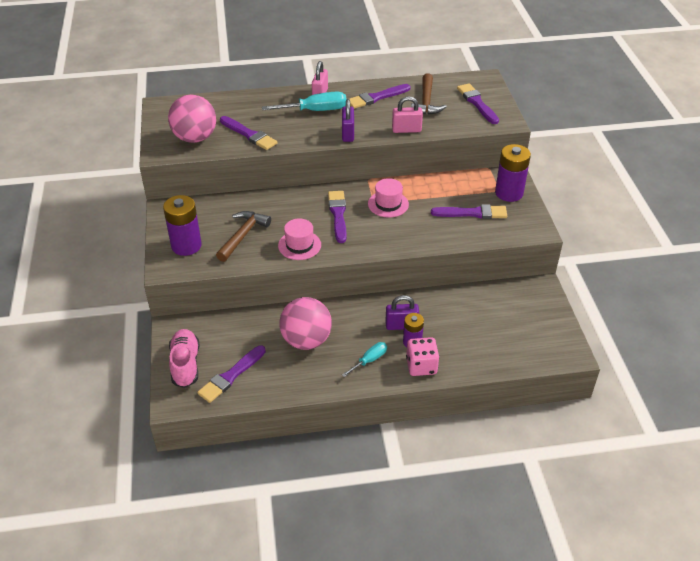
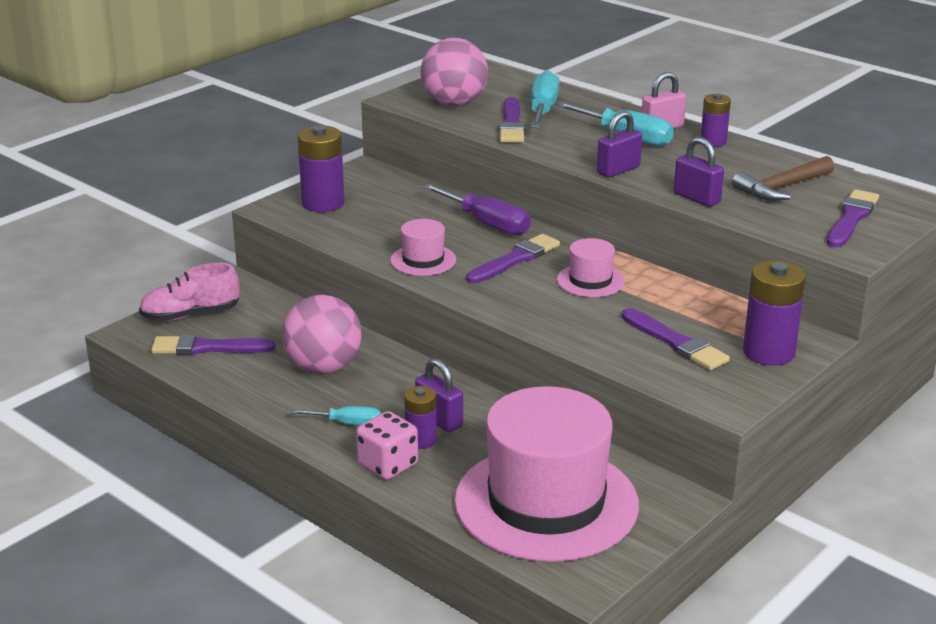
camera: 50 degrees right, 15 degrees down
(185, 364) = (191, 315): pink shoe -> pink shoe turned 150 degrees counterclockwise
(243, 235) = (387, 224): brown hammer -> none
(247, 116) = (543, 110): none -> turquoise screwdriver
(289, 202) = (487, 224): none -> purple screwdriver
(355, 90) = (713, 141): none -> purple battery
(376, 97) = (725, 158): purple brush -> none
(406, 130) = (697, 198): pink padlock -> purple padlock
(504, 330) = (546, 502): none -> pink hat

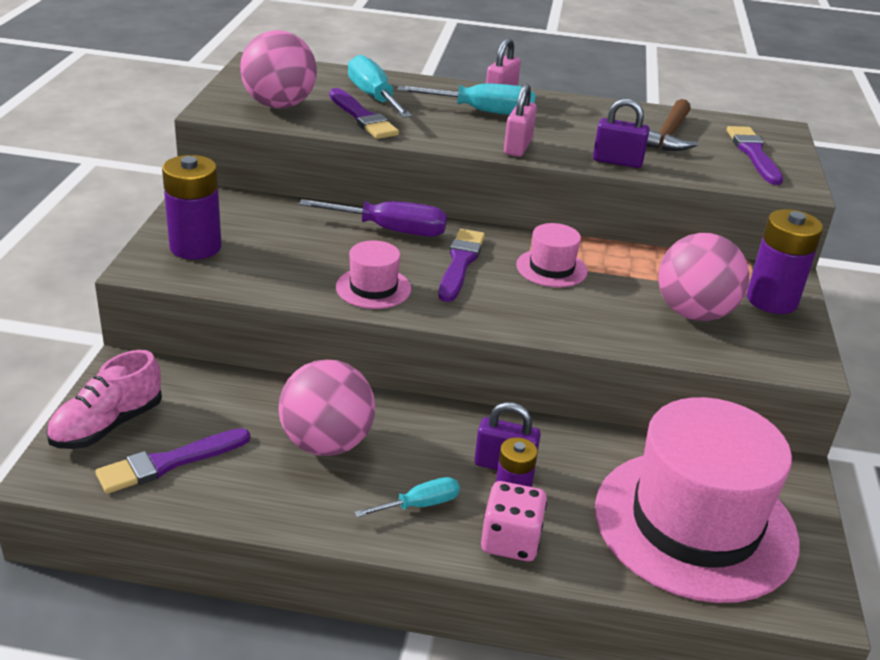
camera: 35 degrees left, 5 degrees up
(618, 170) = (518, 147): purple padlock -> pink padlock
(676, 343) = (694, 313): purple brush -> pink ball
(713, 141) = (558, 102): purple battery -> none

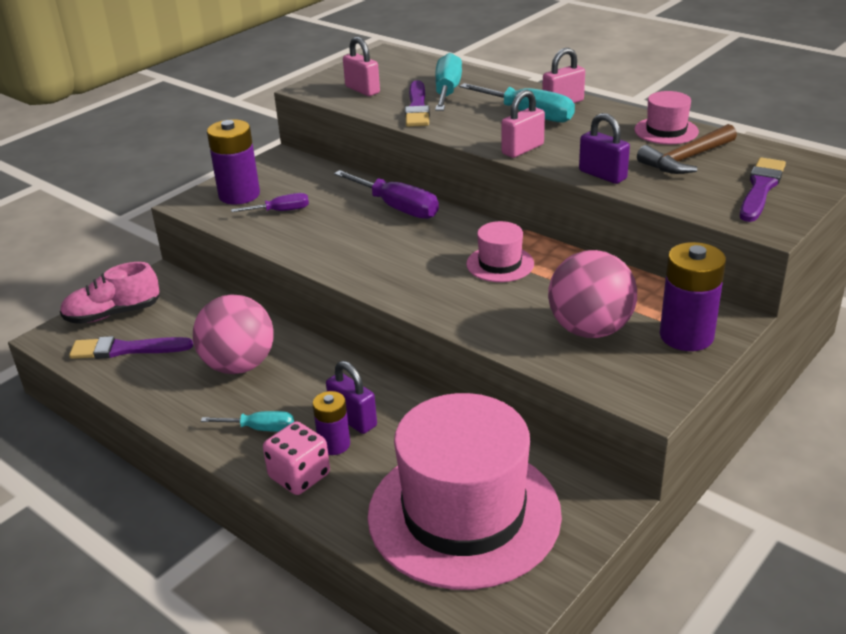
camera: 35 degrees right, 0 degrees up
(266, 256) = (281, 211): none -> purple screwdriver
(279, 105) = (362, 90): pink ball -> pink padlock
(373, 288) = (334, 250): pink hat -> pink hat (666, 131)
(460, 263) = (425, 244): purple brush -> none

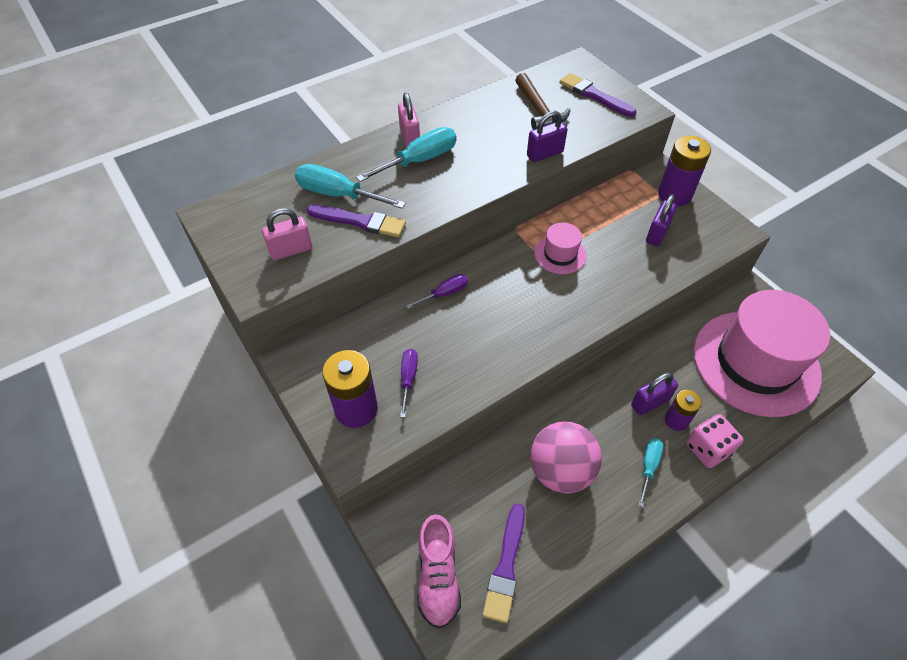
camera: 75 degrees left, 20 degrees up
(397, 208) = (444, 293): purple screwdriver -> purple screwdriver, size x0.58
(522, 149) = (482, 181): pink padlock -> none
(590, 329) = (657, 234): pink ball -> purple padlock
(666, 131) = (490, 104): pink hat -> none

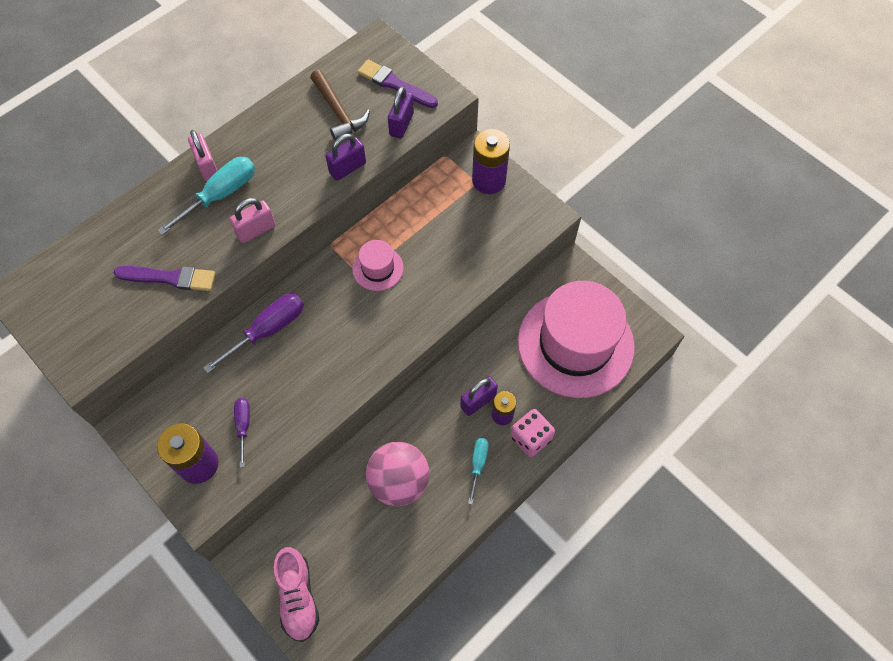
camera: 10 degrees left, 10 degrees up
(291, 250) = (106, 321): pink padlock -> pink padlock (256, 230)
(338, 194) = (143, 249): turquoise screwdriver -> none
(444, 293) = (268, 330): purple screwdriver -> purple screwdriver, size x1.72
(506, 566) = (356, 577): purple brush -> none
(657, 234) = (472, 230): purple padlock -> purple padlock (401, 124)

